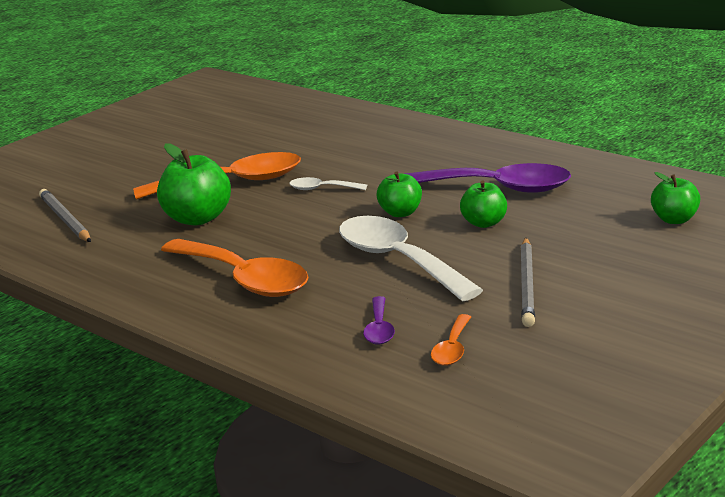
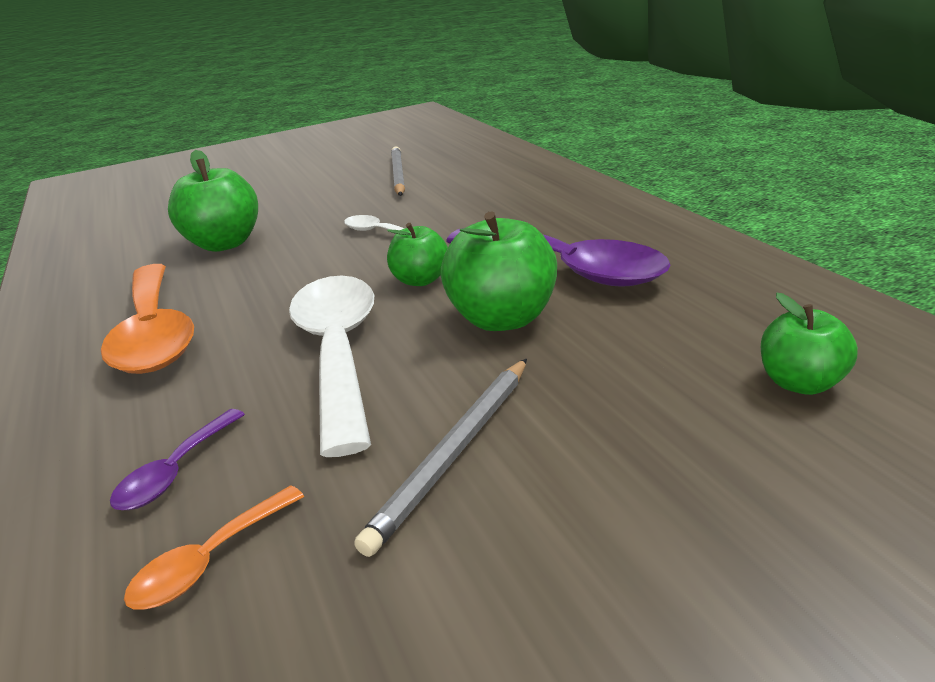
camera: 25 degrees right, 5 degrees up
(65, 219) = (128, 222): grey pencil -> grey pencil (398, 175)
(232, 182) = (307, 209): orange spoon -> none
(484, 223) = (502, 318): green apple -> green apple, size x1.63

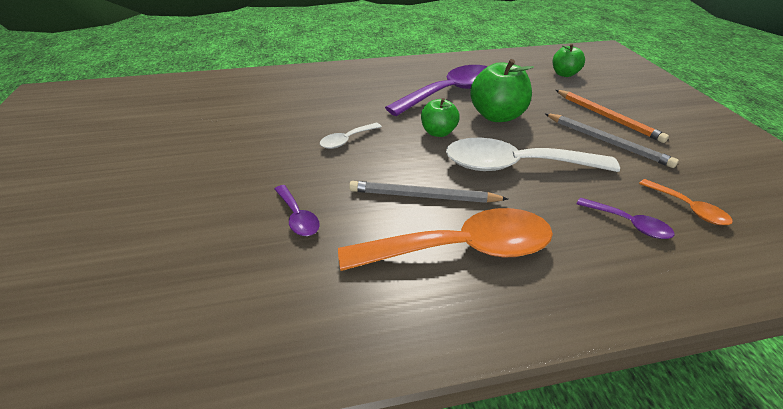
camera: 80 degrees left, 10 degrees up
(225, 244) = (298, 217): green apple -> purple spoon
(398, 175) = (229, 121): grey pencil -> grey pencil (423, 196)
(581, 455) = (607, 117): none -> orange pencil

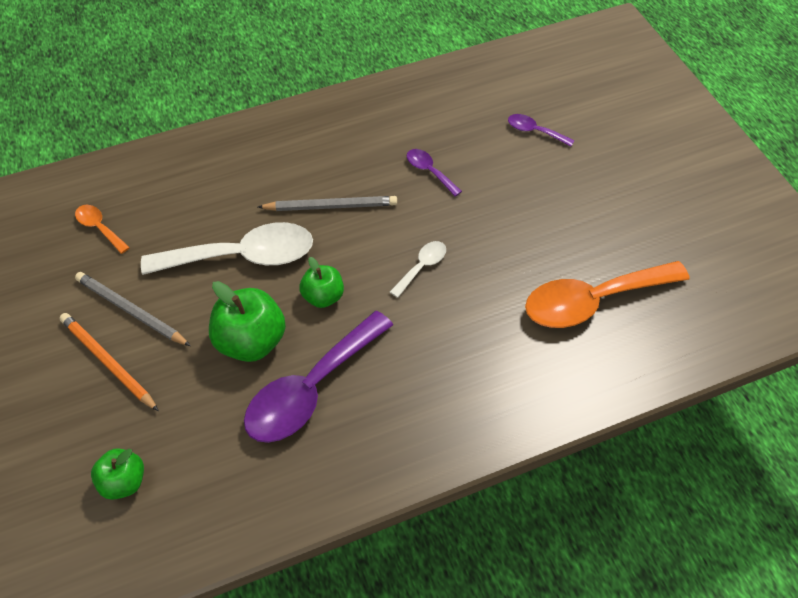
camera: 170 degrees right, 15 degrees up
(461, 249) = (298, 164): orange spoon -> orange spoon (593, 301)
(629, 224) = (160, 204): purple spoon -> purple spoon (534, 131)

